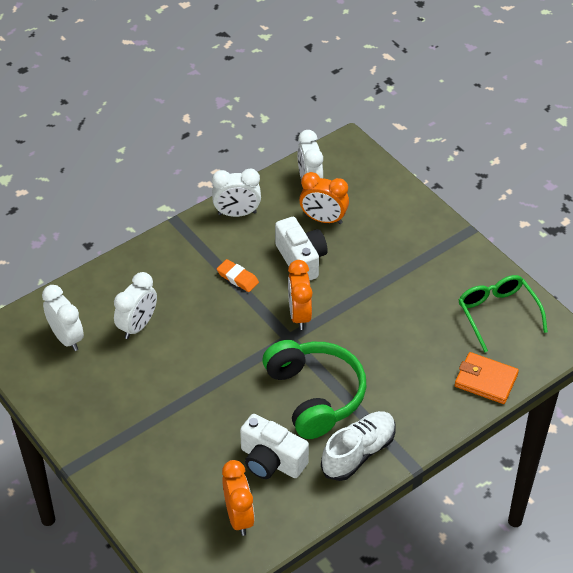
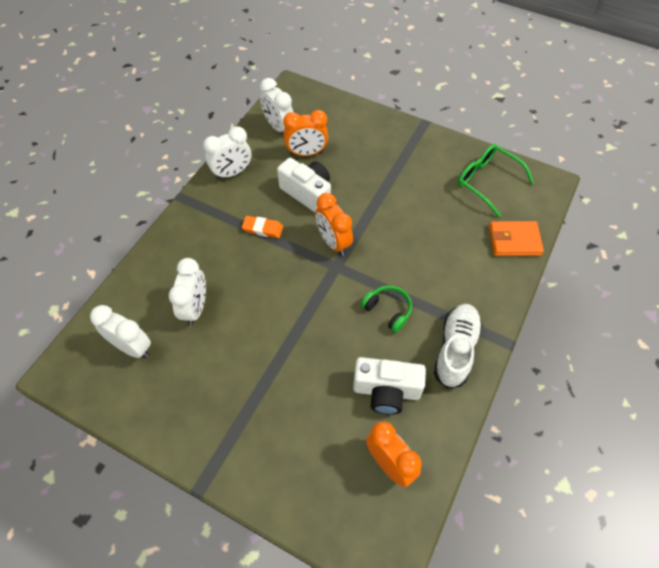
camera: 25 degrees left, 10 degrees up
(315, 395) = (388, 310): green headphones -> green headphones, size x0.48

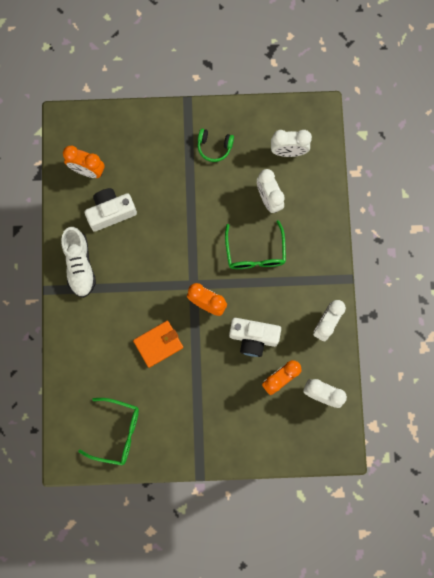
camera: 150 degrees right, 20 degrees up
(251, 263) = (255, 253): none -> green glasses
(262, 229) = (266, 286): orange eraser -> none
(388, 310) = (138, 269): green headphones -> green headphones (214, 147)
(514, 241) = (73, 381): orange wallet -> orange wallet (158, 344)

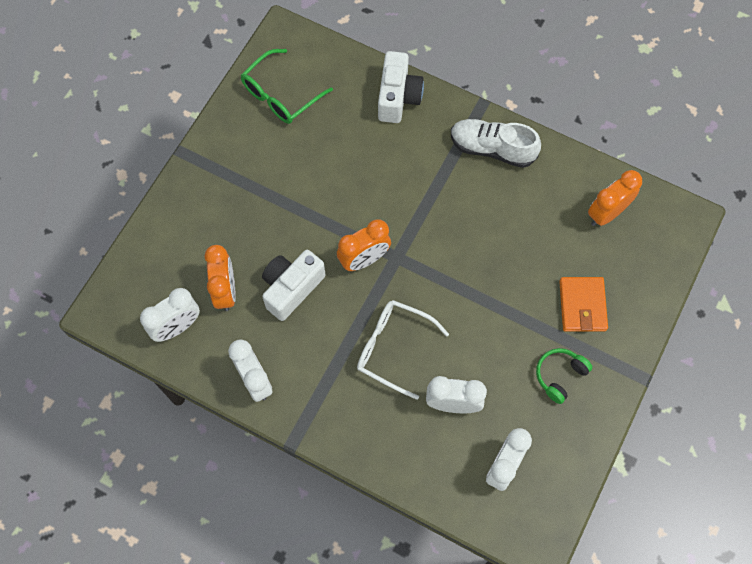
camera: 120 degrees right, 10 degrees down
(111, 212) = (538, 212): white camera -> white camera (398, 97)
(158, 344) = (350, 183): orange wallet -> orange wallet (582, 305)
(255, 253) = (392, 348): green glasses -> white glasses

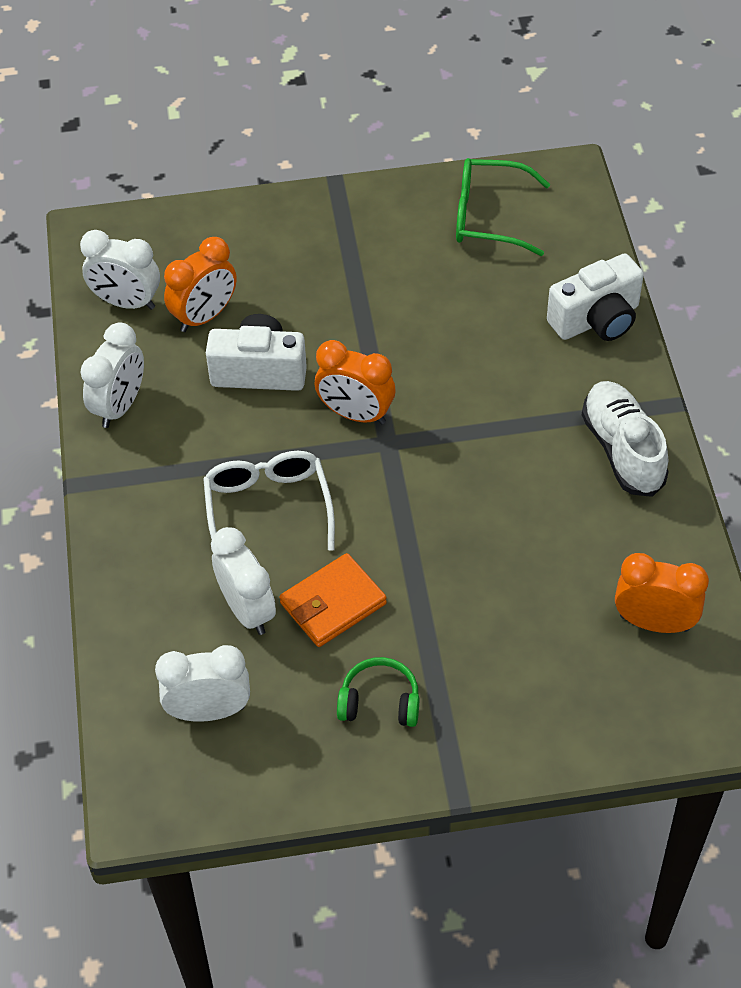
camera: 55 degrees right, 15 degrees down
(582, 305) = (498, 671): orange wallet -> orange wallet (333, 603)

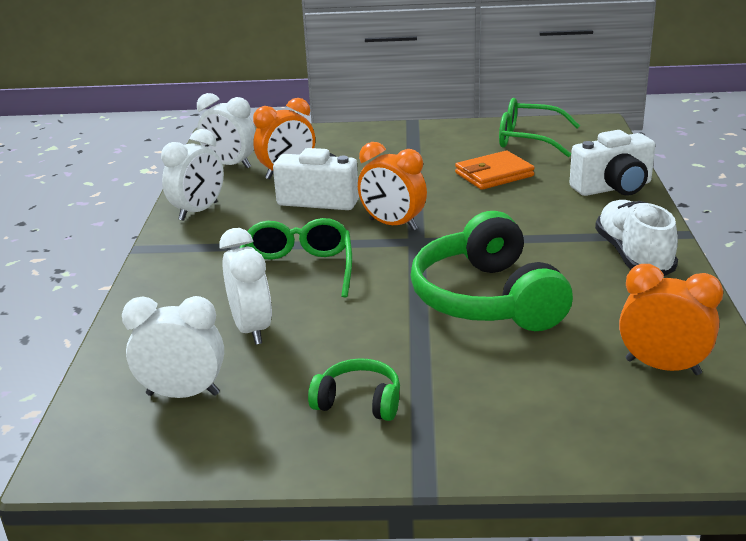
camera: 10 degrees right, 25 degrees down
(268, 508) = (297, 270): white glasses -> green glasses
(333, 603) = (334, 331): orange wallet -> orange wallet (494, 175)
(478, 537) = (487, 299): none -> green headphones

